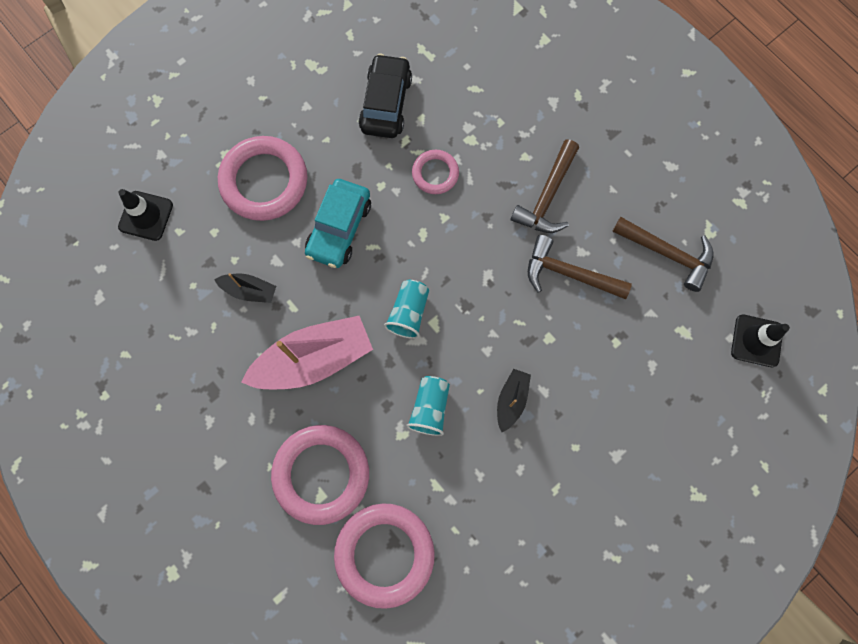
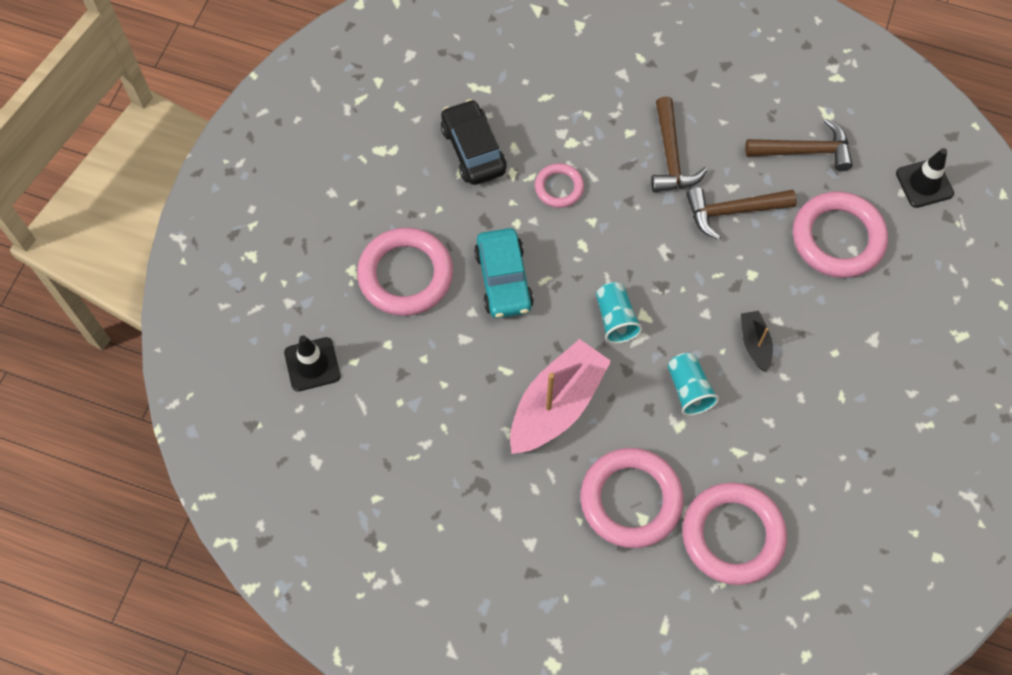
camera: 30 degrees left, 10 degrees down
(249, 290) = (456, 378): black boat -> none
(645, 347) = (838, 238): none -> pink ring

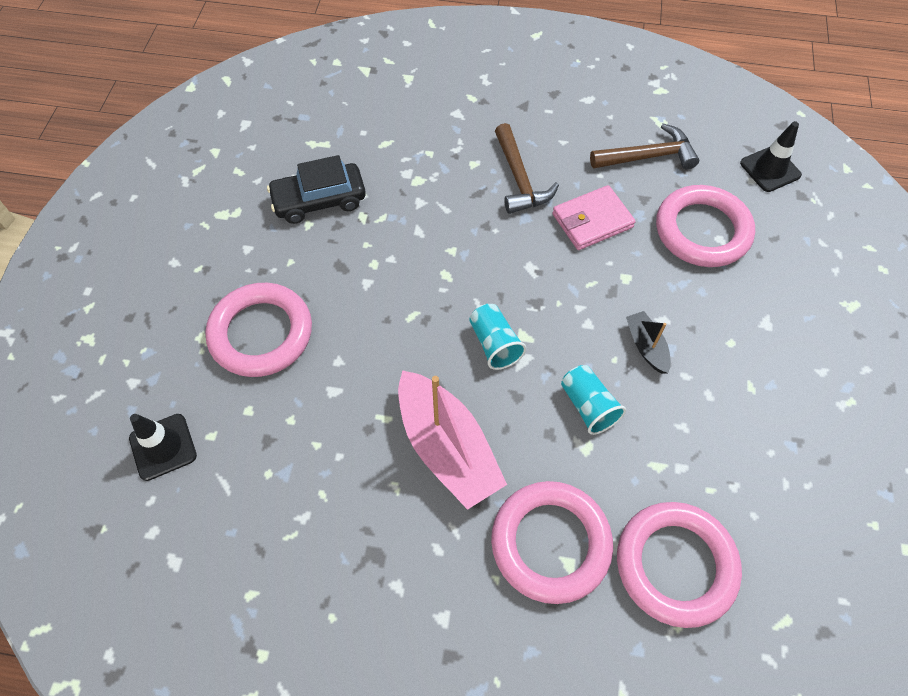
camera: 10 degrees left, 5 degrees down
(473, 150) = (319, 200): black car -> black car turned 75 degrees counterclockwise
(503, 280) = (368, 322): turquoise car -> none
(556, 405) = (447, 447): pink boat -> pink boat turned 120 degrees clockwise
(559, 187) = (412, 223): pink ring -> none
(733, 211) = (592, 221): brown hammer -> pink wallet

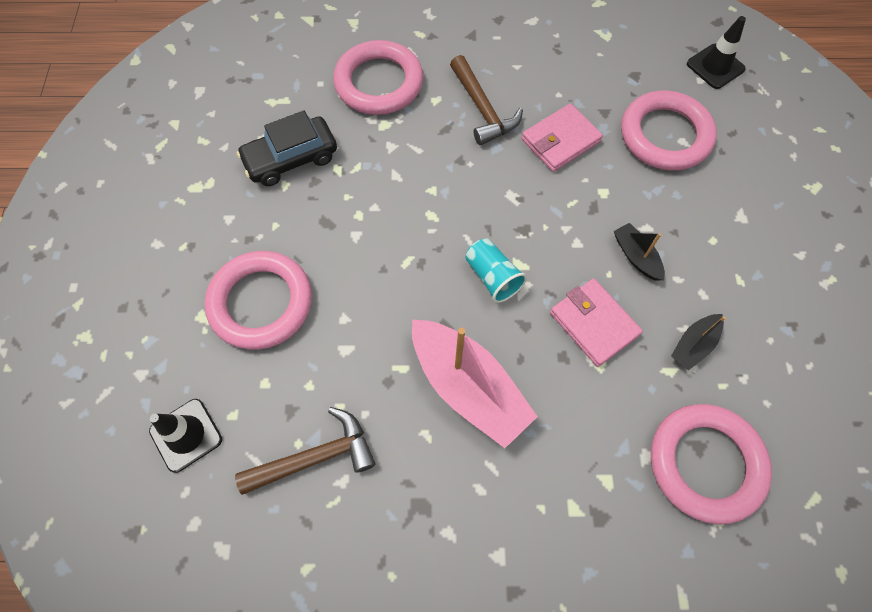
camera: 10 degrees left, 5 degrees up
(550, 543) = (585, 464): pink ring -> pink ring (379, 83)
(588, 406) = (593, 323): turquoise cup -> pink wallet
(648, 156) = (600, 70): brown hammer -> brown hammer (315, 457)
(688, 444) = (693, 345): none -> black boat

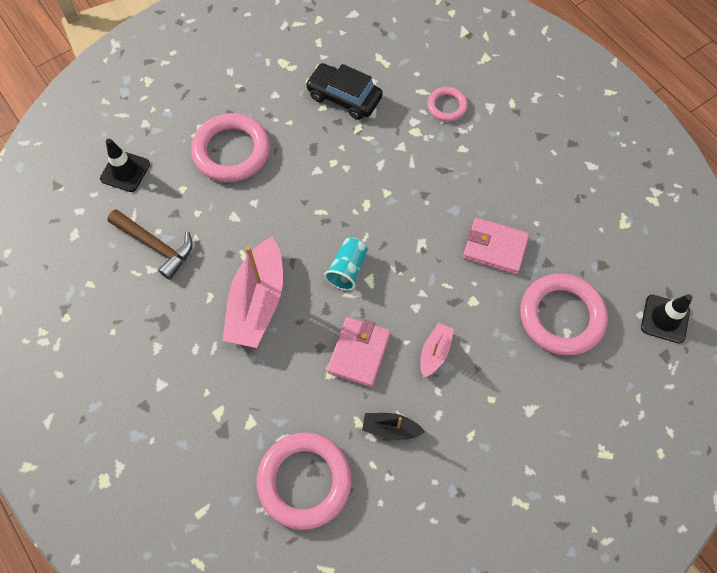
camera: 55 degrees right, 0 degrees up
(379, 83) = (446, 106): pink ring -> pink ring, size x0.53
(482, 109) = (479, 182): brown hammer -> none
(636, 256) = (434, 352): black boat -> pink boat

